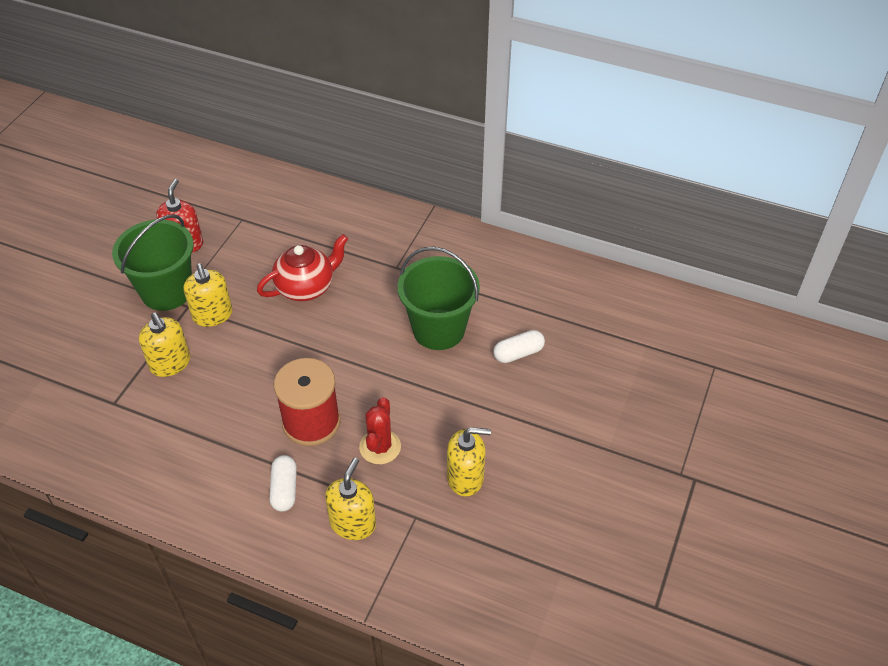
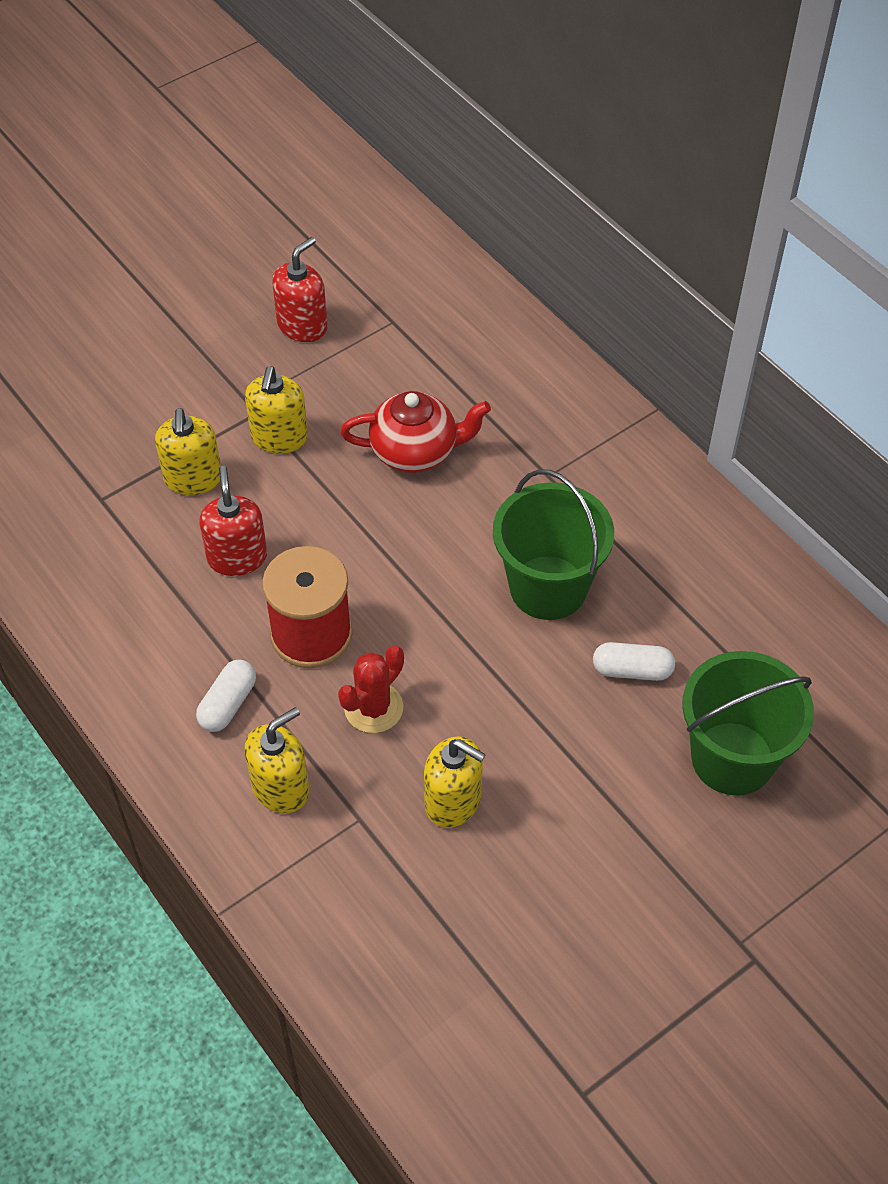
camera: 30 degrees right, 5 degrees up
(166, 291) = (244, 381): green bucket -> green bucket (732, 758)
(232, 398) = (237, 557): none -> red soap dispenser

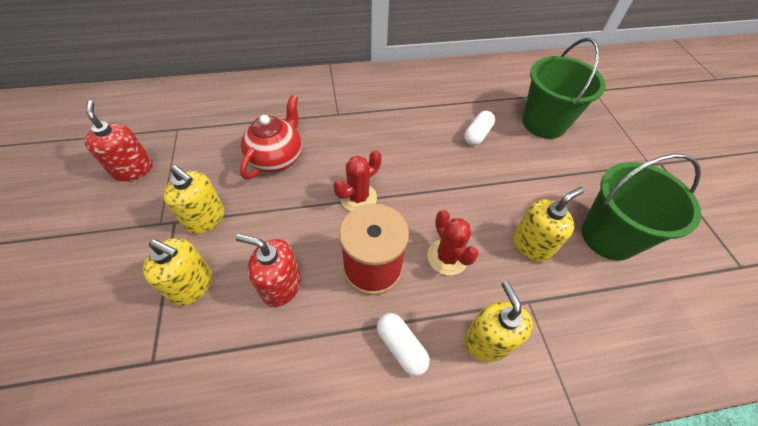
camera: 65 degrees left, 0 degrees up
(407, 572) = (358, 197): none -> red cactus
(548, 587) = (408, 143): green bucket -> green bucket (608, 236)

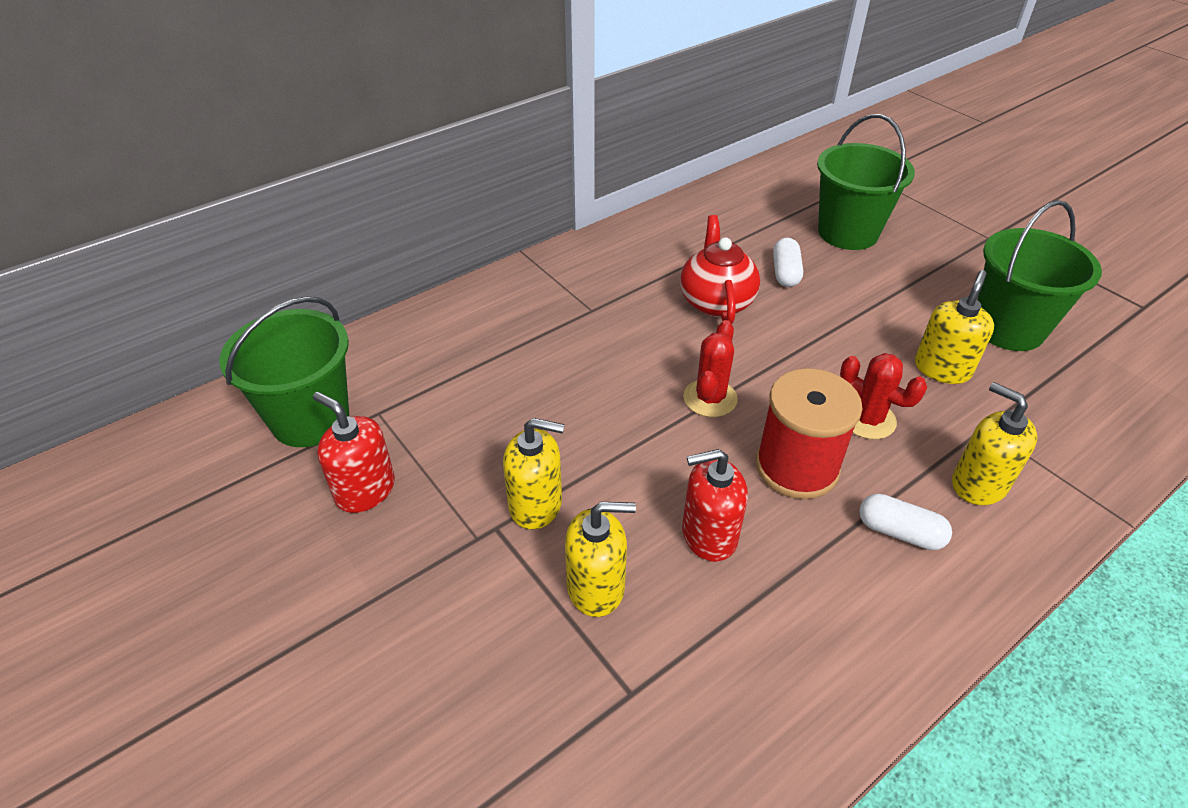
camera: 25 degrees left, 10 degrees down
(144, 118) = (310, 419): none -> green bucket
(276, 158) = (561, 394): red teapot -> red teapot (716, 301)

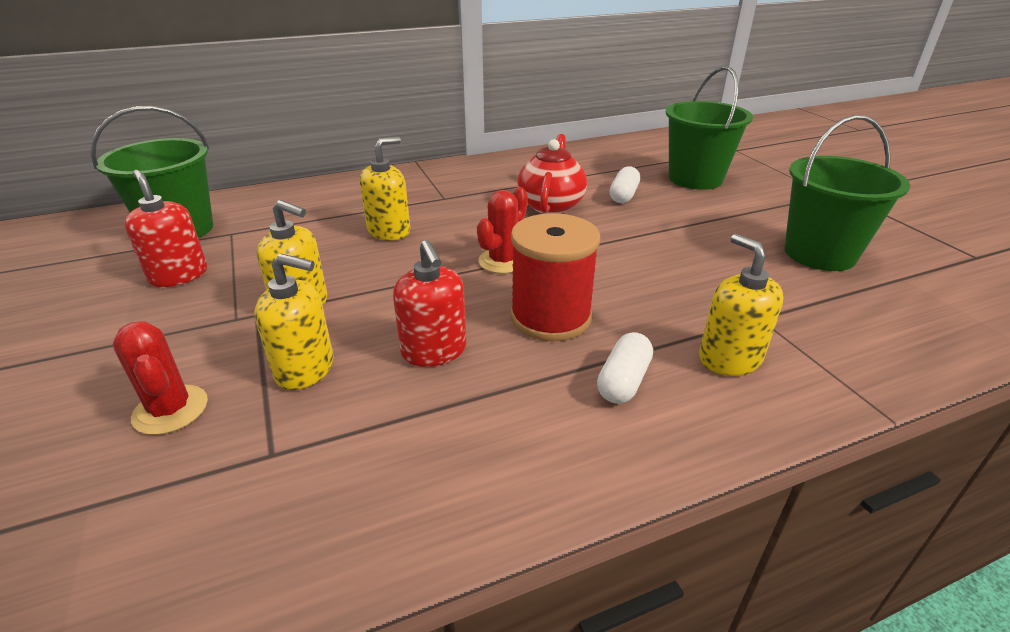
camera: 15 degrees right, 10 degrees down
(709, 535) = (434, 351): red soap dispenser -> red soap dispenser turned 120 degrees counterclockwise
(867, 419) = (640, 295): red cactus -> red cactus (170, 410)
(899, 532) = (623, 381): white capsule -> white capsule turned 75 degrees clockwise
(942, 369) = (736, 272): yellow soap dispenser -> yellow soap dispenser (389, 231)

